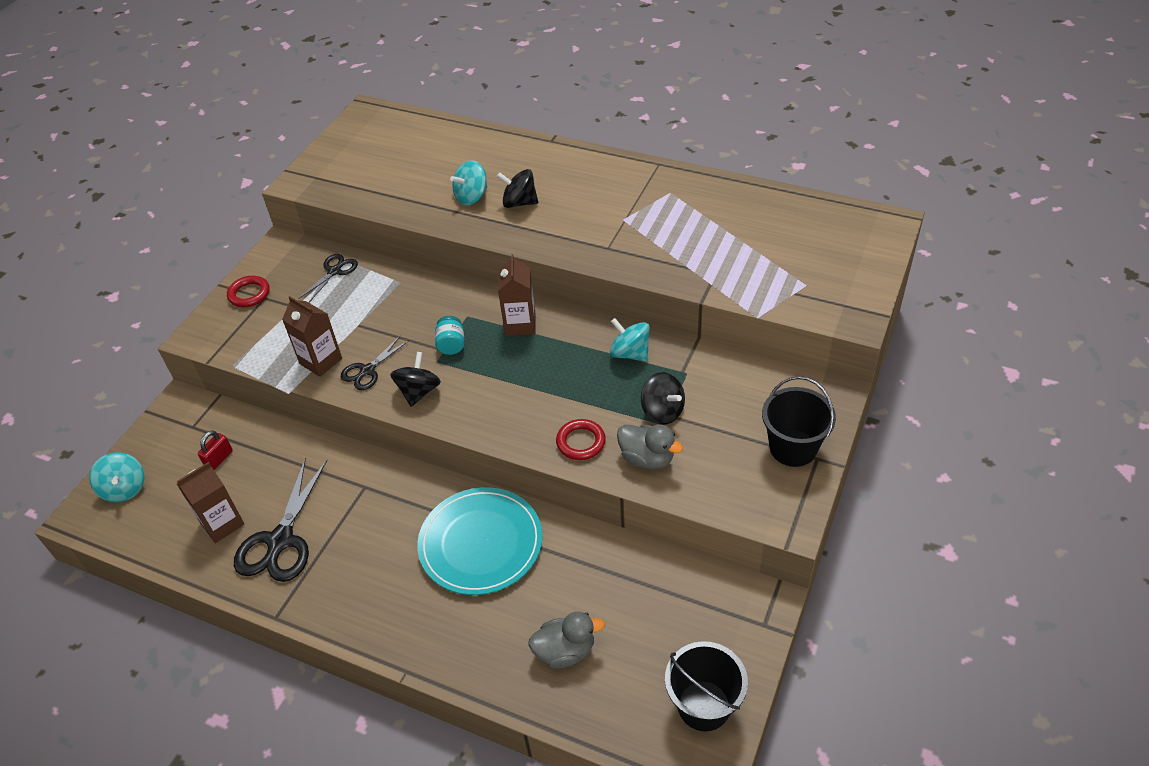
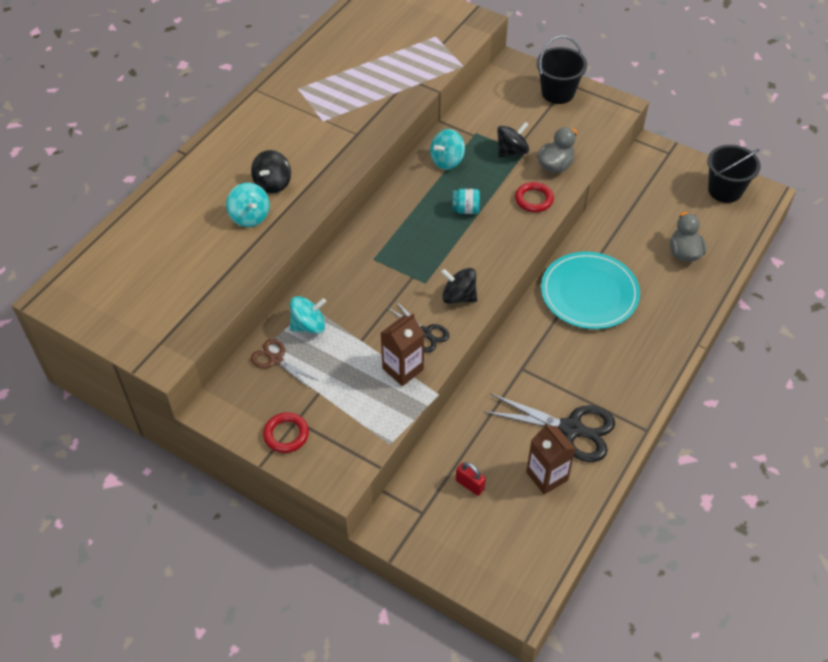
camera: 85 degrees left, 5 degrees up
(124, 489) = (492, 567): turquoise spinning top -> turquoise spinning top (309, 325)
(334, 271) = (275, 359): black scissors -> brown scissors
(451, 345) = (407, 272): turquoise jar -> turquoise jar (465, 209)
(520, 324) = (394, 224): brown carton -> none

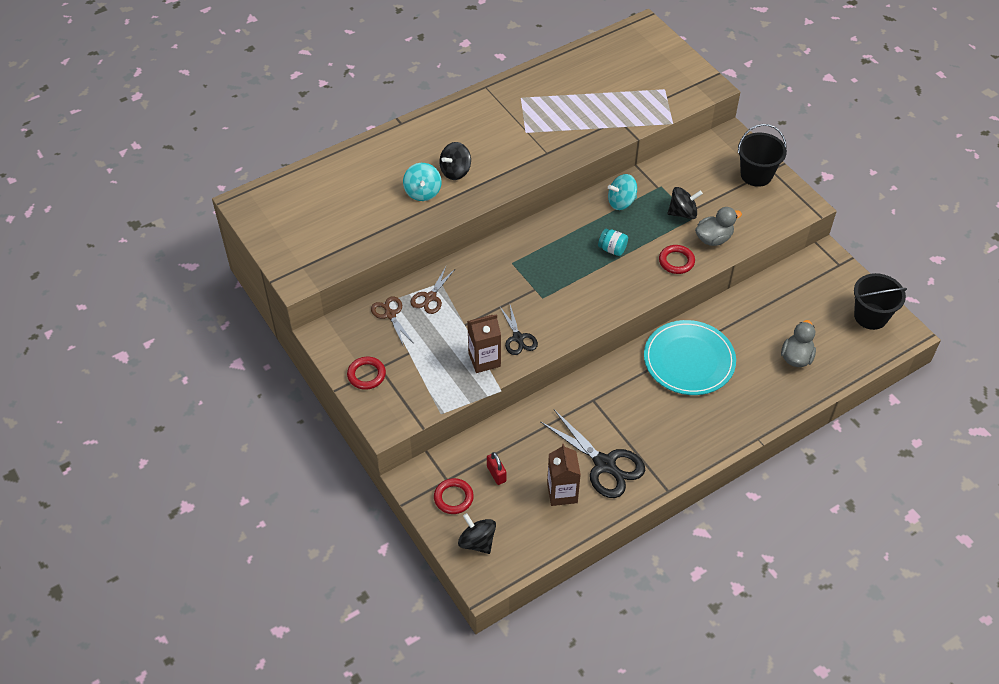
camera: 25 degrees right, 0 degrees up
(309, 325) = (430, 297): turquoise spinning top -> brown scissors
(440, 529) = (453, 498): none -> red ring
(458, 296) = (563, 319): black spinning top -> black spinning top (477, 542)

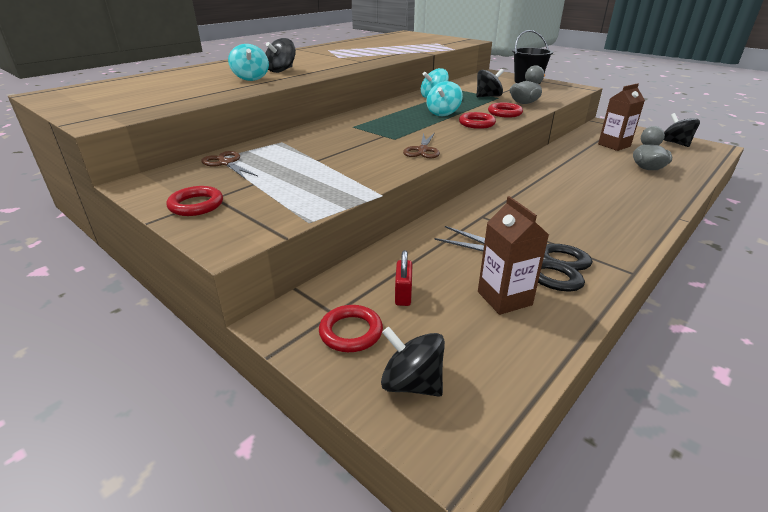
camera: 15 degrees left, 20 degrees down
(430, 297) = (272, 150): brown scissors -> brown scissors (422, 150)
(484, 360) = (350, 177): brown carton -> brown carton (614, 145)
(496, 474) = (403, 294): red padlock -> red padlock turned 45 degrees clockwise
(518, 338) = (383, 161): black scissors -> none
(612, 249) = (443, 113): turquoise jar -> turquoise spinning top
(634, 281) = (476, 123): none -> red ring
(689, 360) = (554, 180): turquoise plate -> none
(870, 316) = (675, 143): black bucket -> black spinning top

